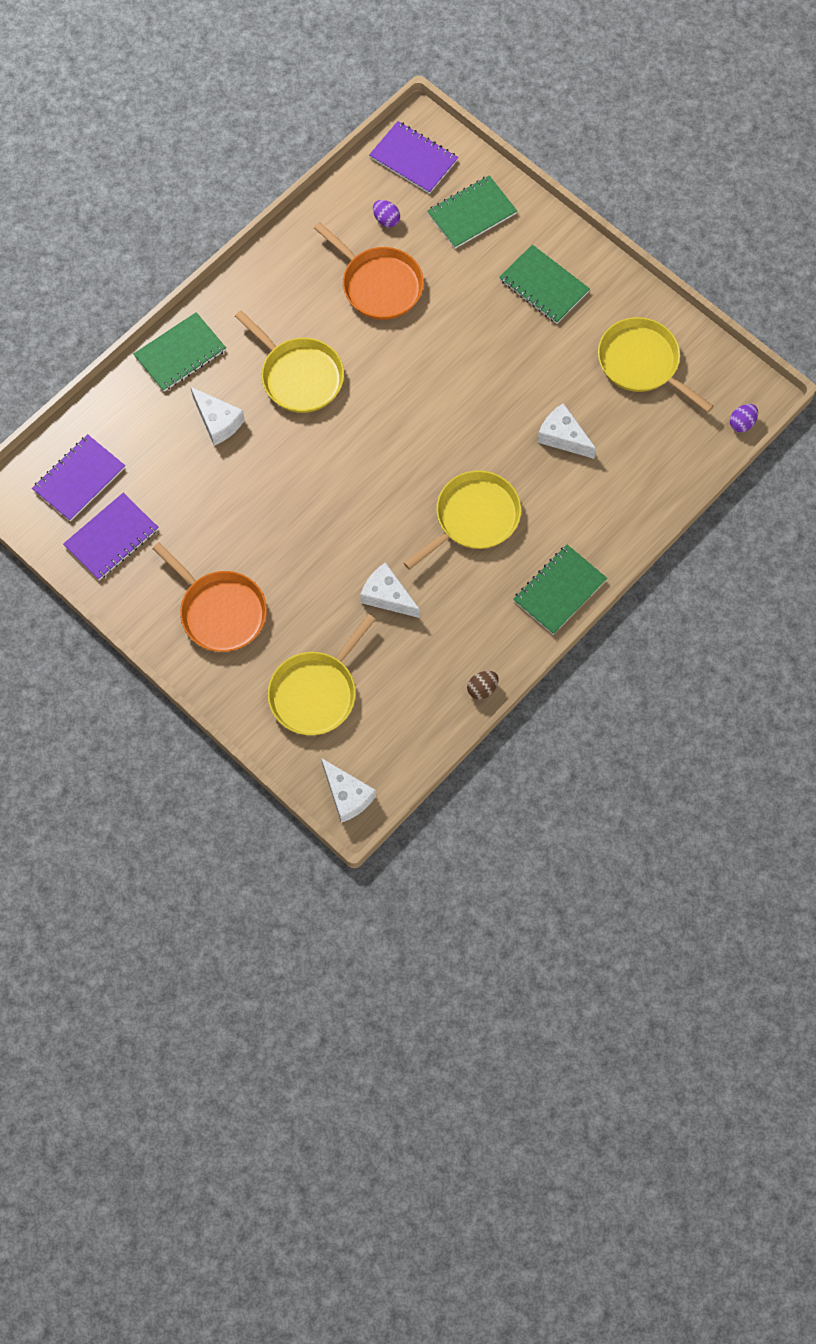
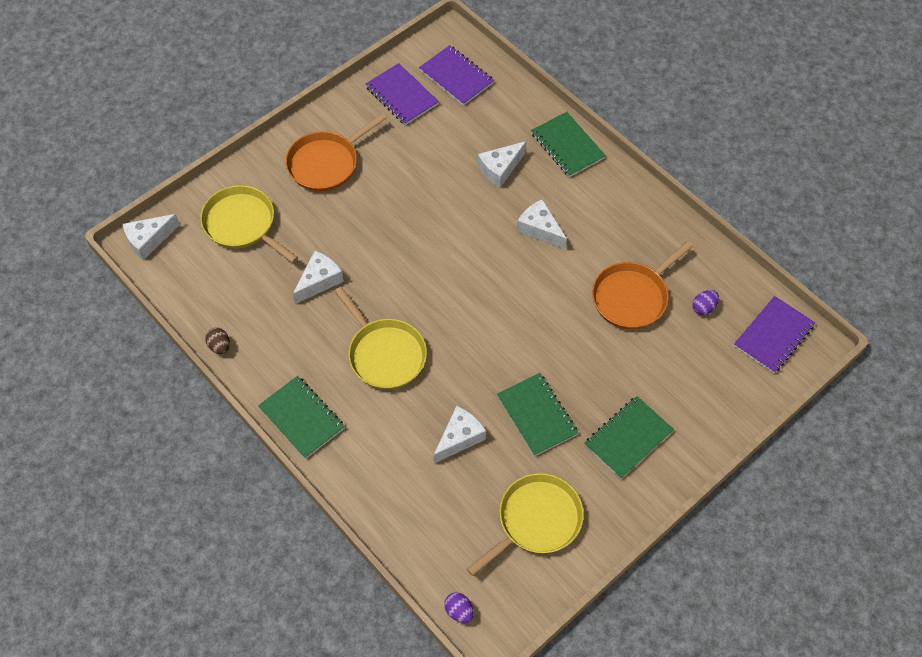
camera: 95 degrees right, 10 degrees down
(299, 376) = (540, 229): yellow pan -> white cheese
(472, 214) = (711, 381): green notebook -> green notebook (536, 415)

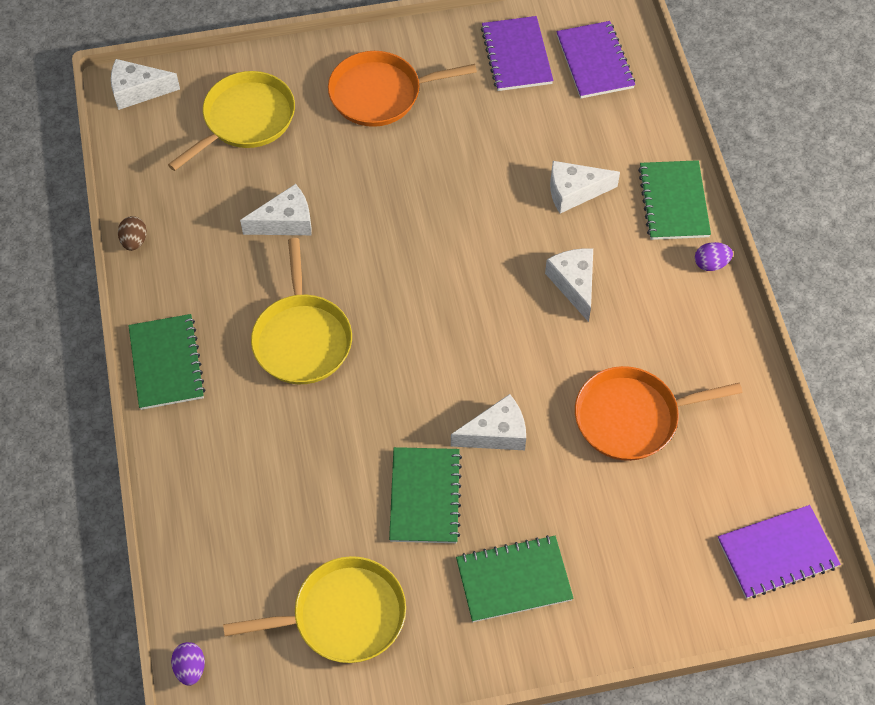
camera: 30 degrees right, 0 degrees up
(242, 224) = (245, 119): yellow pan -> yellow pan turned 60 degrees clockwise
(459, 438) = (321, 476): white cheese -> white cheese (496, 433)
(703, 308) = (711, 474): purple egg -> purple egg (711, 264)

